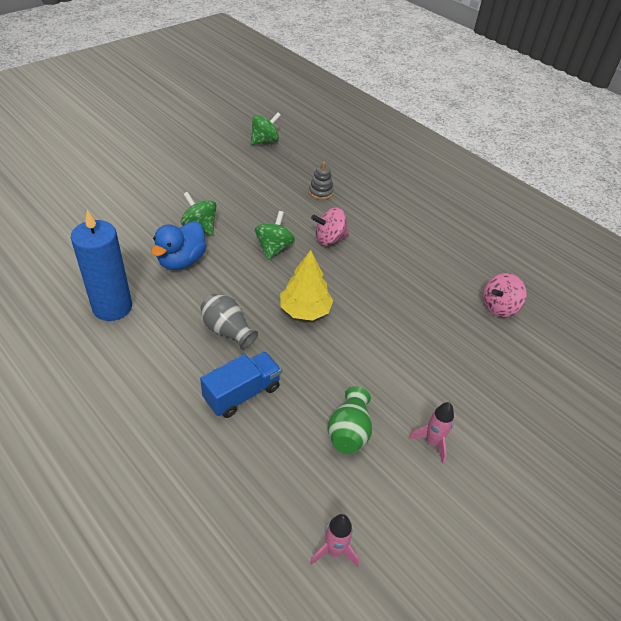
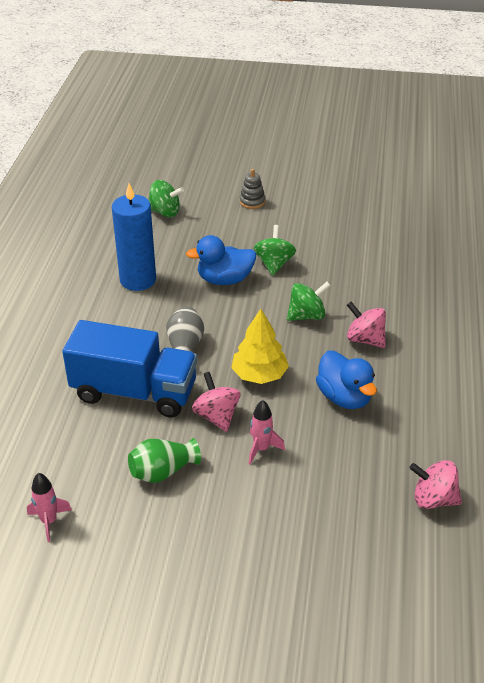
camera: 55 degrees right, 5 degrees down
(242, 393) = (134, 392): blue truck -> blue truck, size x1.67
(265, 141) = (437, 227): green spinning top -> green spinning top (165, 212)
(321, 192) = (420, 298): grey stacking toy -> grey stacking toy (252, 202)
(322, 361) = (216, 416): none -> pink spinning top
(373, 285) = (344, 397): none -> blue duck
(432, 442) = (206, 529): pink rocket -> pink rocket (261, 449)

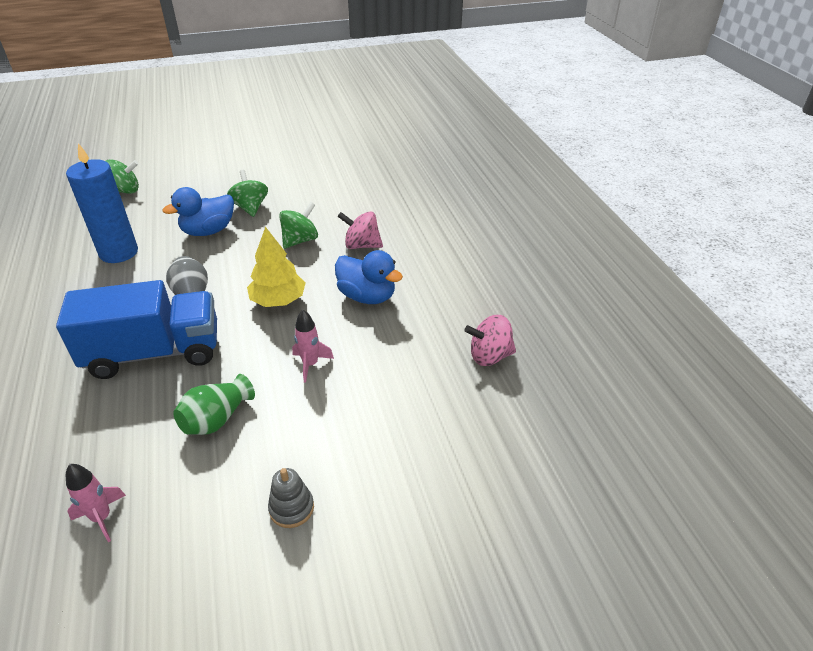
camera: 25 degrees left, 0 degrees up
(216, 416) = (252, 349): pink spinning top -> none
(252, 202) = (208, 165): grey stacking toy -> grey stacking toy (291, 508)

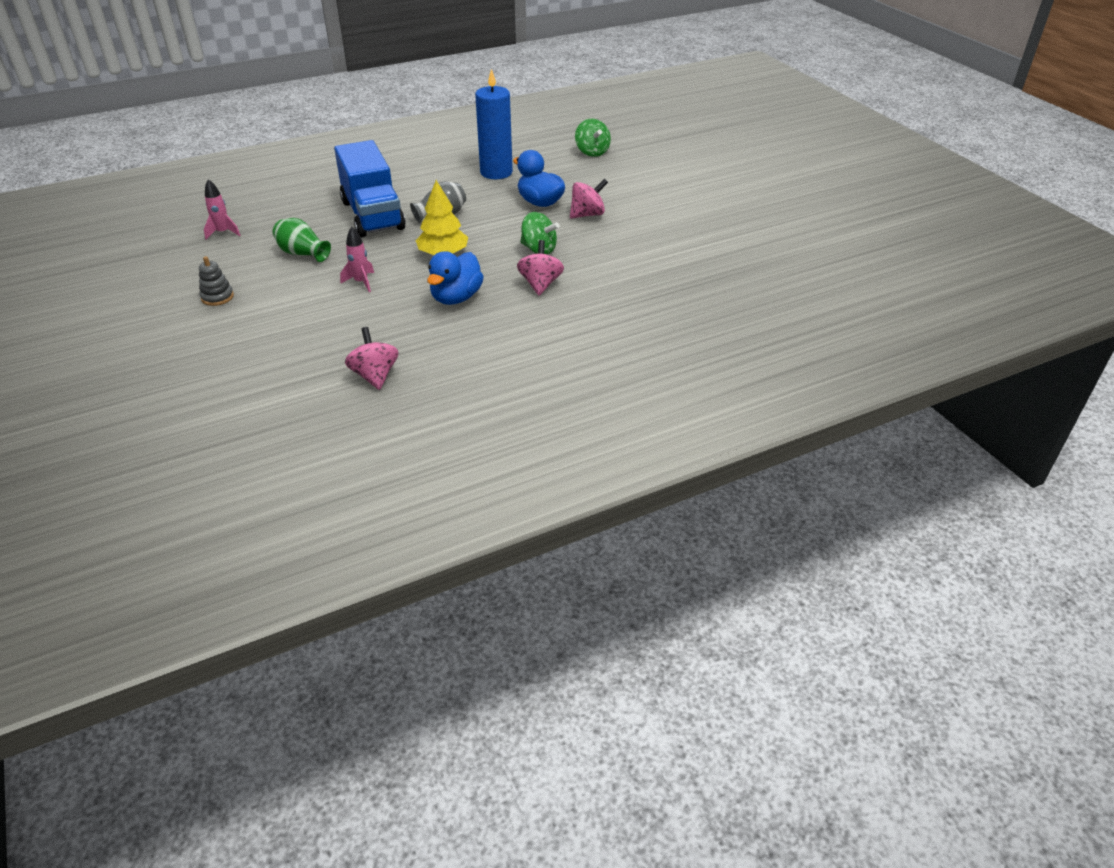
camera: 80 degrees right, 0 degrees up
(250, 208) = (587, 214): green spinning top -> pink spinning top

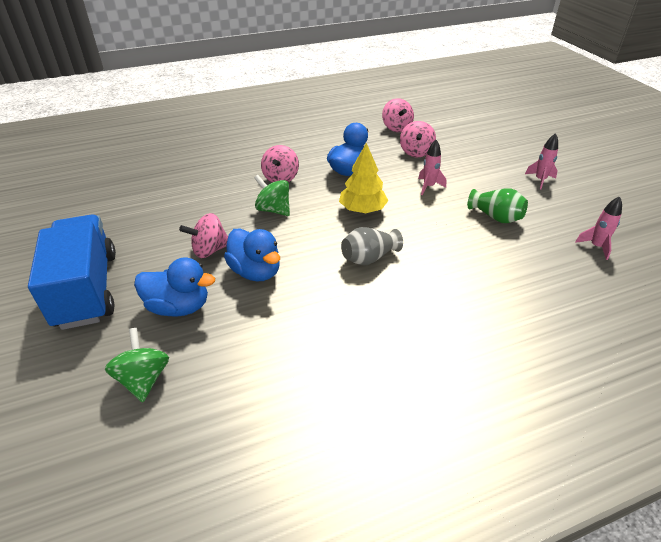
camera: 175 degrees left, 0 degrees up
(217, 297) = (540, 180): grey stacking toy -> pink rocket
(359, 330) = (416, 152): none -> pink spinning top
(372, 215) = (446, 263): blue truck -> blue truck (87, 289)
(496, 172) = (300, 335): blue candle -> none
(591, 181) = (179, 307): none -> blue duck

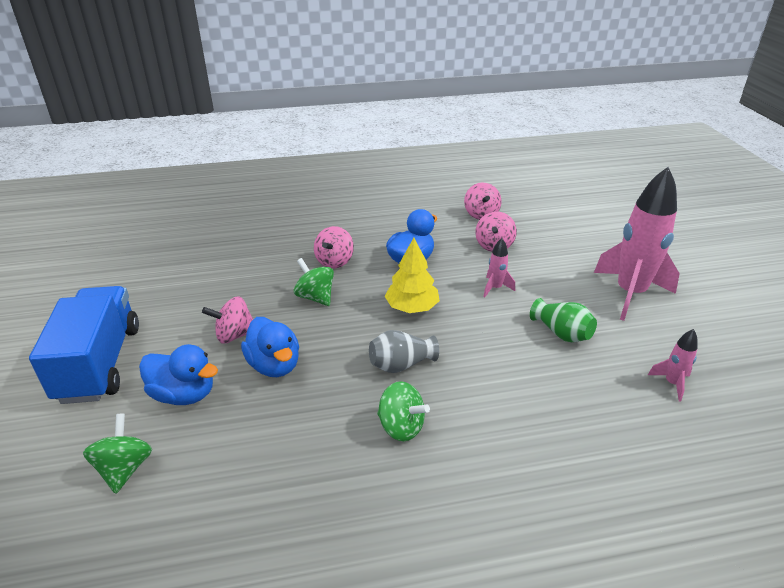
camera: 10 degrees right, 5 degrees down
(386, 309) = (401, 427): none -> green spinning top
(540, 180) = (630, 294): pink rocket -> pink rocket, size x2.29

